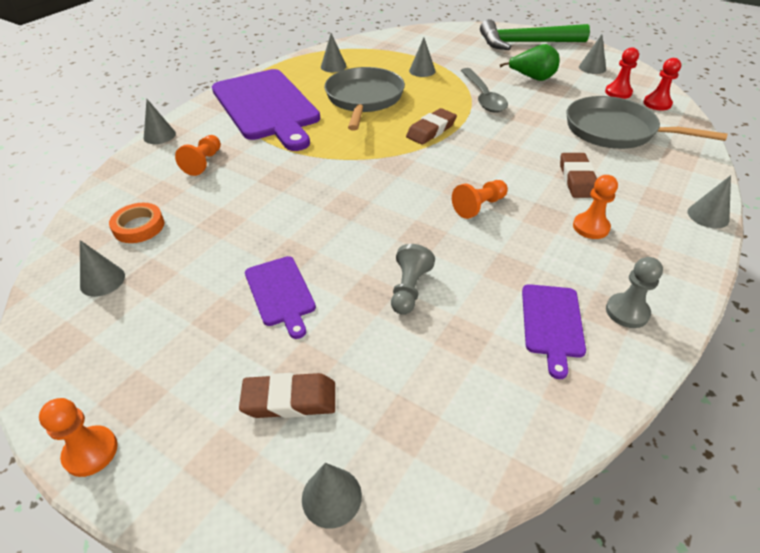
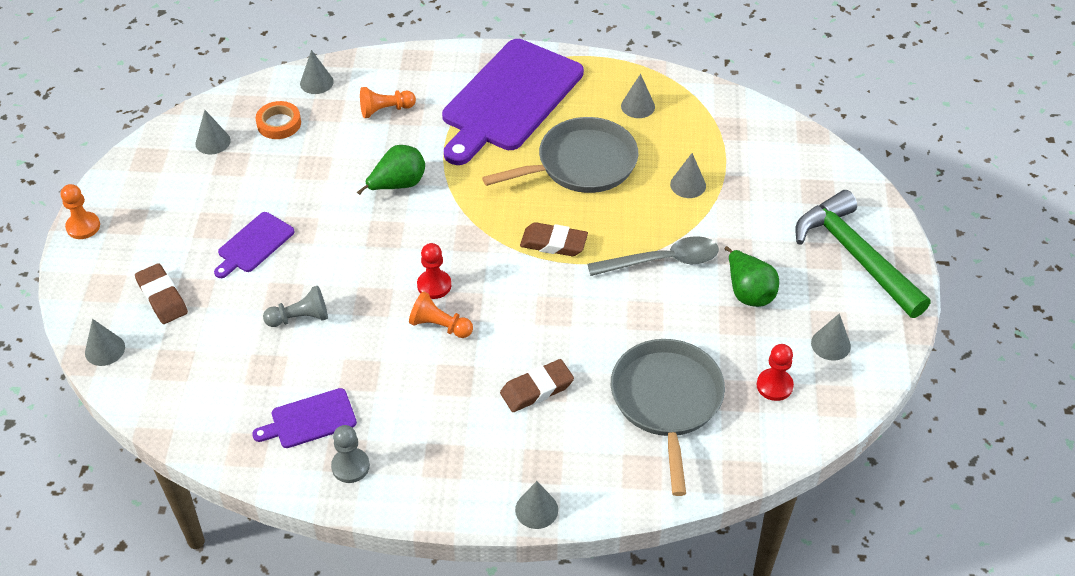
camera: 60 degrees right, 5 degrees up
(159, 135) = (407, 57): grey cone -> grey cone (316, 82)
(297, 181) = (398, 185): none -> green pear
(483, 97) = (662, 261): grey spoon -> grey spoon turned 150 degrees counterclockwise
(590, 227) = (457, 418): orange pawn -> none
(657, 104) = (771, 431): red pawn -> red pawn (434, 285)

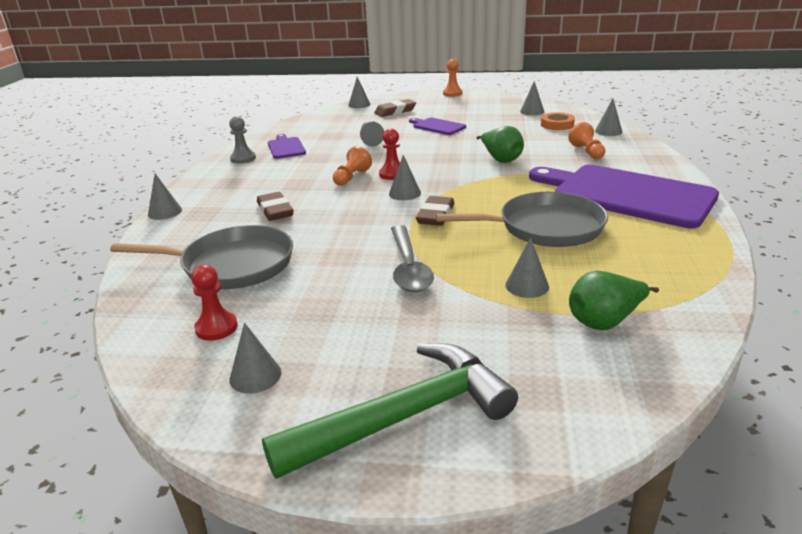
camera: 95 degrees right, 20 degrees down
(582, 164) = (545, 227): grey pan -> grey pan turned 75 degrees counterclockwise
(638, 106) = (652, 258): grey cone -> grey cone (404, 193)
(748, 292) = (355, 318): green pear -> green pear (605, 321)

